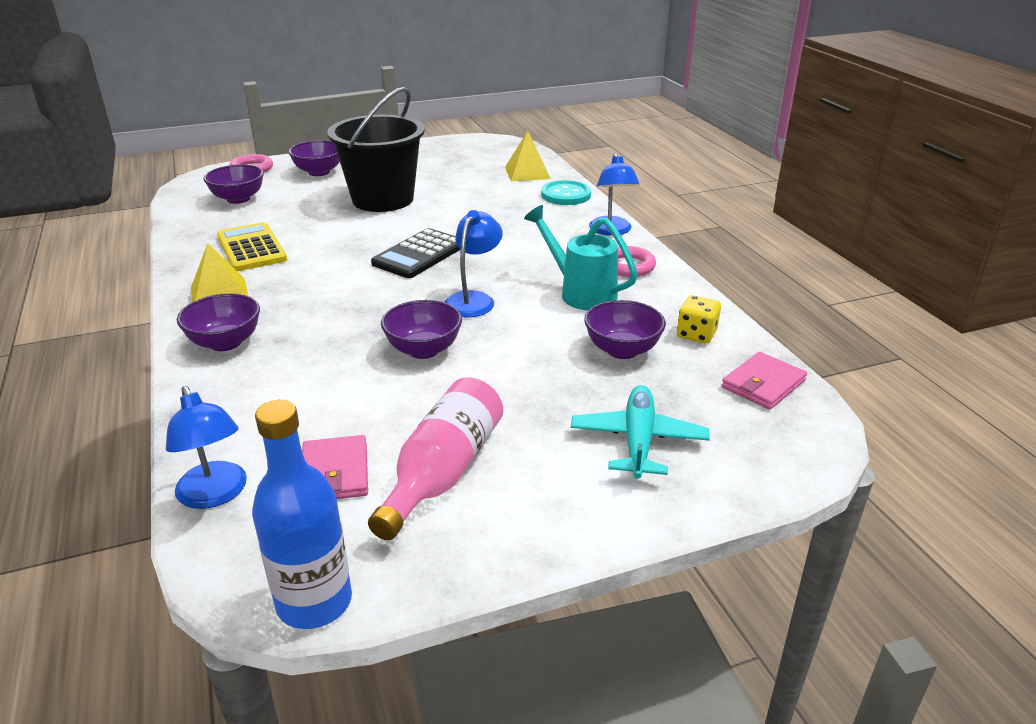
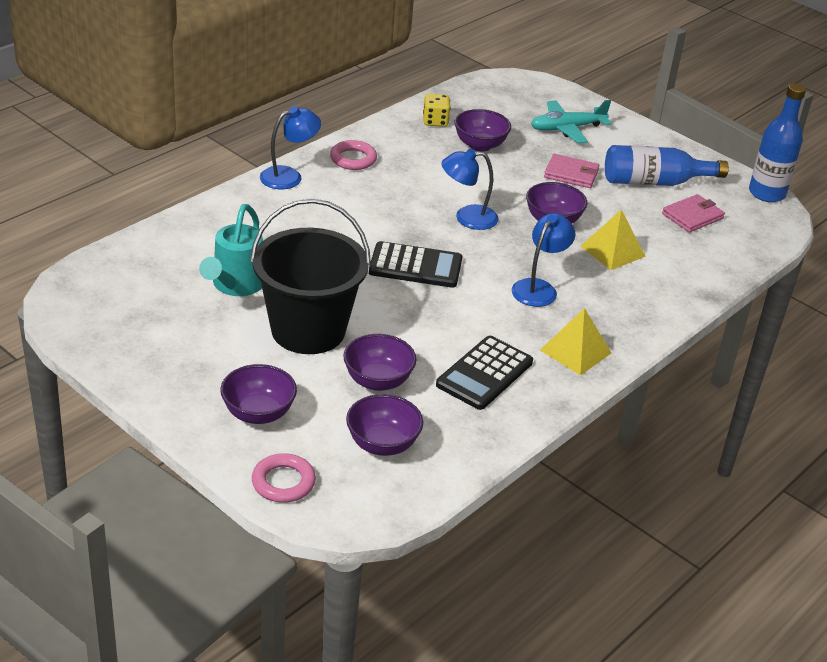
camera: 120 degrees left, 5 degrees up
(215, 495) = (749, 249): blue lamp -> blue lamp (539, 288)
(225, 342) = (630, 314): purple bowl -> purple bowl (378, 381)
(251, 248) = (484, 373): yellow calculator -> black calculator
(443, 472) = (655, 182): pink bottle -> blue bottle
(527, 172) = (165, 251): yellow pyramid -> yellow pyramid (612, 251)
(566, 195) = (217, 215): turquoise button -> none
(581, 292) = (415, 173): turquoise watering can -> turquoise watering can (235, 286)
(763, 384) = (474, 96): pink wallet -> pink wallet (571, 174)

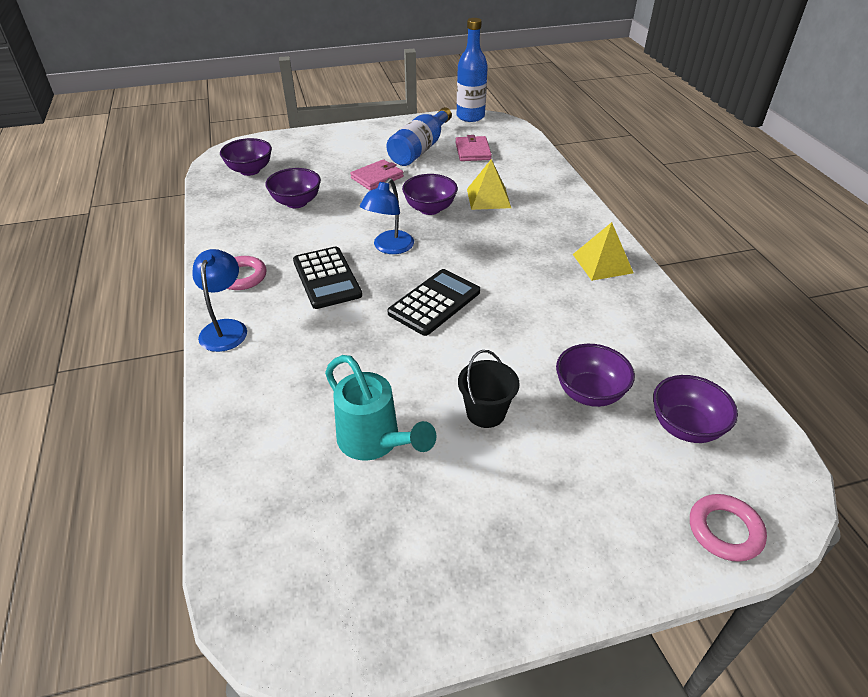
camera: 55 degrees left, 5 degrees up
(258, 413) = (603, 508): purple bowl -> purple bowl (250, 170)
(308, 330) = (485, 412): black bucket -> black bucket, size x0.47
(435, 121) = (238, 210): yellow dice -> none
(484, 373) = (608, 322): black calculator -> black calculator (326, 278)
(539, 288) = (511, 249): blue lamp -> none
(567, 128) = (318, 157): turquoise plane -> none

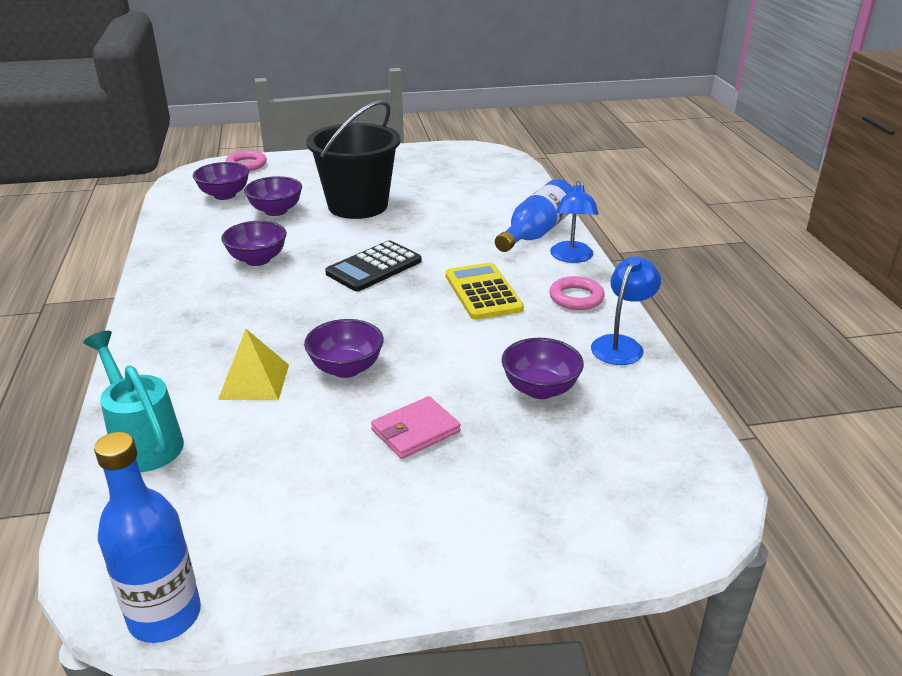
camera: 175 degrees left, 10 degrees down
(250, 170) = (640, 460): purple bowl -> purple bowl (257, 260)
(326, 278) = (483, 292): black calculator -> yellow calculator
(375, 442) = (438, 197): turquoise watering can -> turquoise watering can (143, 441)
(389, 247) = (411, 320): blue lamp -> blue lamp (621, 344)
(420, 149) = (323, 499): blue bottle -> blue bottle (536, 232)
(473, 151) = (224, 486): pink wallet -> none
(485, 412) = (358, 205): black bucket -> black bucket, size x2.11
(602, 263) = (177, 292): yellow pyramid -> none

